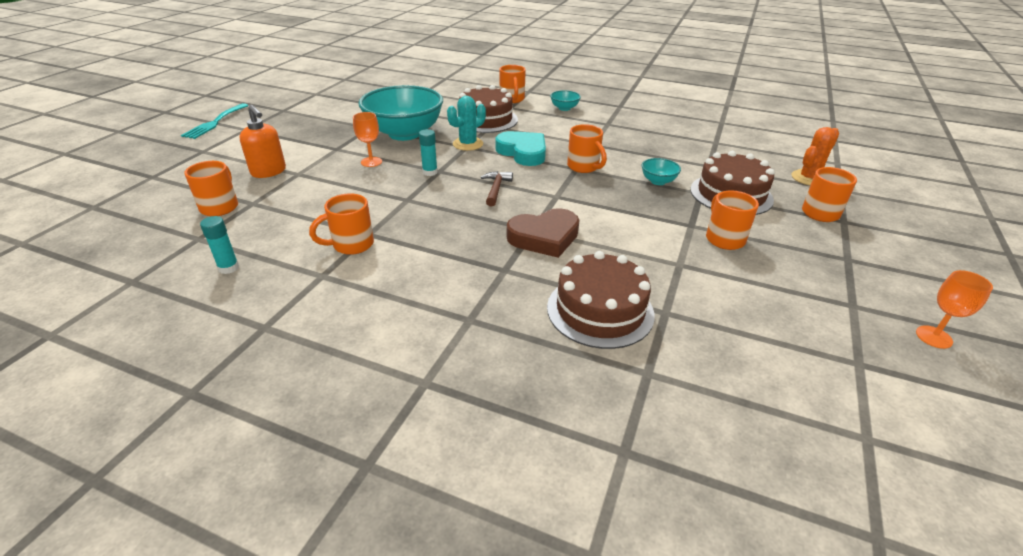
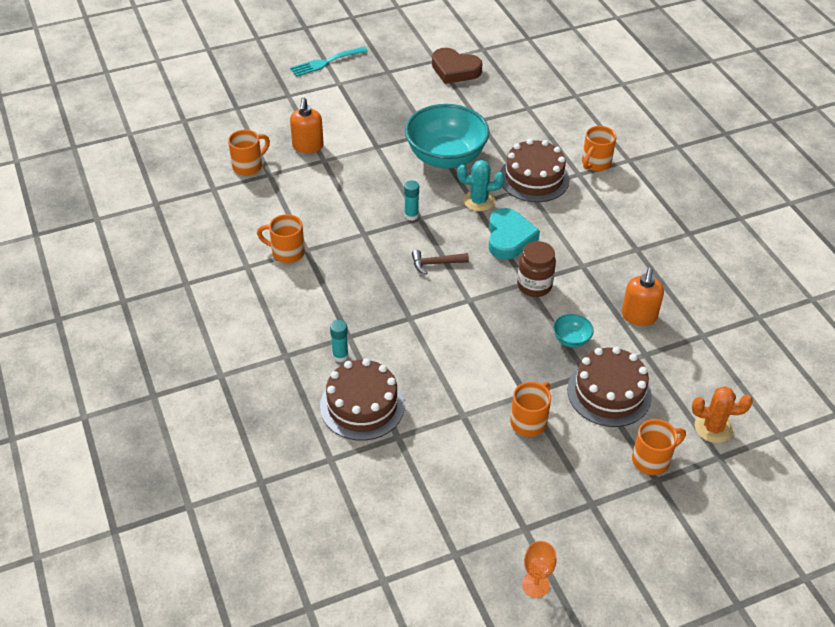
camera: 45 degrees right, 10 degrees up
(228, 268) = (207, 225): turquoise glue stick -> turquoise glue stick (340, 356)
(371, 162) = (384, 177): orange goblet -> none
(496, 189) = (435, 263): brown hammer -> brown hammer turned 150 degrees counterclockwise
(544, 237) = (407, 330): brown heart -> brown heart (455, 70)
(564, 108) = (627, 204): turquoise bowl -> none
(584, 167) = (534, 285): orange mug -> brown jar
(669, 151) = (639, 316): none -> orange soap dispenser

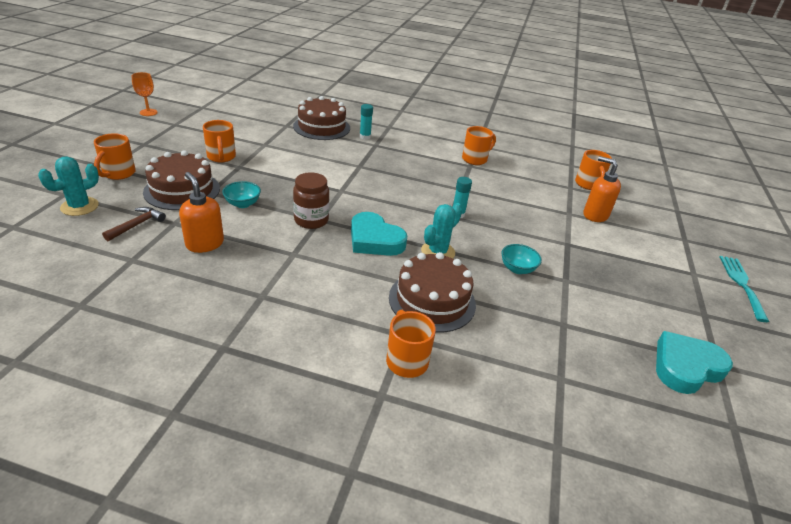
camera: 125 degrees right, 10 degrees down
(435, 263) = (393, 197): brown hammer -> brown hammer (137, 225)
(446, 157) = (517, 269): turquoise bowl -> turquoise bowl, size x0.41
(455, 70) = (686, 367): brown heart -> turquoise heart
(713, 428) = (79, 206): orange cactus -> turquoise cactus

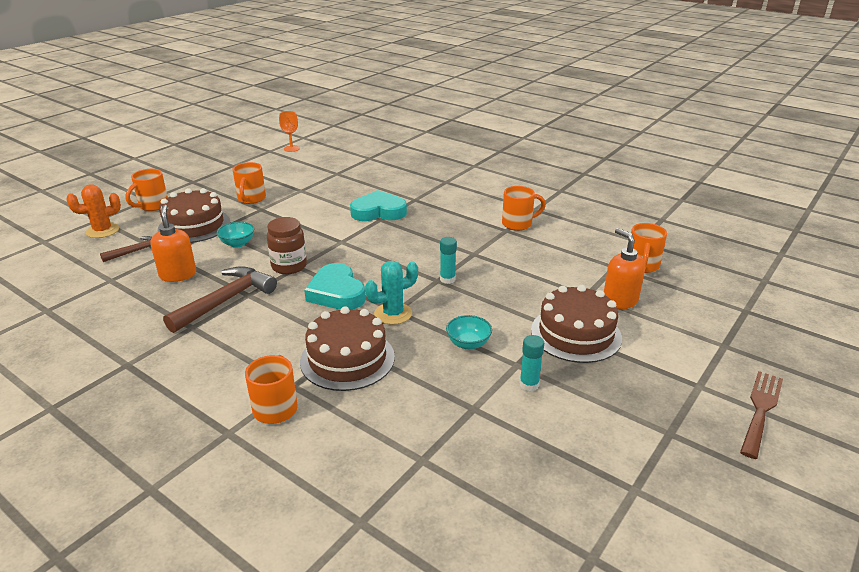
camera: 25 degrees right, 5 degrees down
(79, 206) = (102, 231): turquoise cactus -> orange cactus
(148, 112) = (217, 153): orange goblet -> orange goblet (291, 148)
(276, 263) = (226, 300): none -> brown hammer
(321, 127) = (371, 177): brown cake -> brown cake (575, 334)
(365, 137) = (410, 190): turquoise glue stick -> turquoise glue stick (529, 384)
(686, 367) = (587, 482): turquoise heart -> turquoise heart (378, 212)
(741, 284) = (761, 409): turquoise fork -> brown fork

